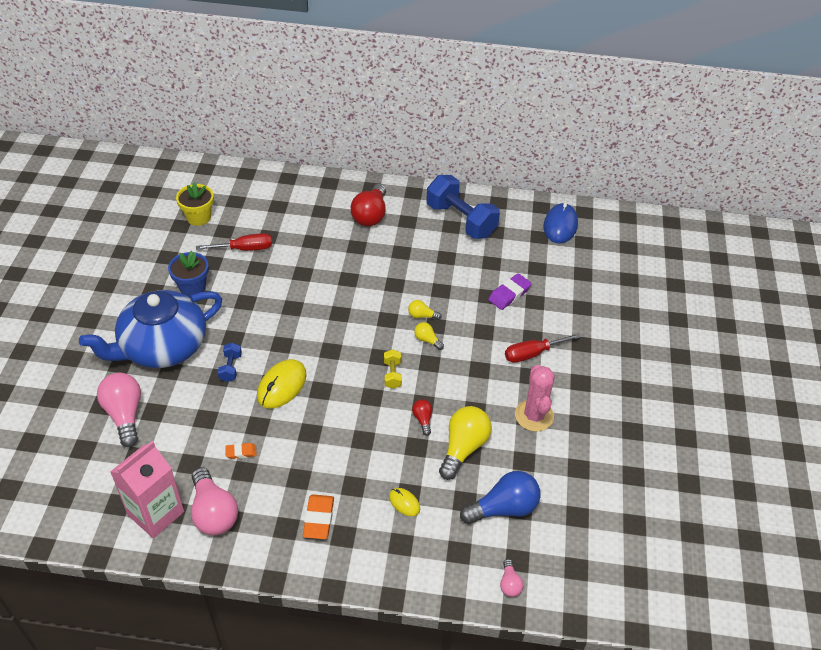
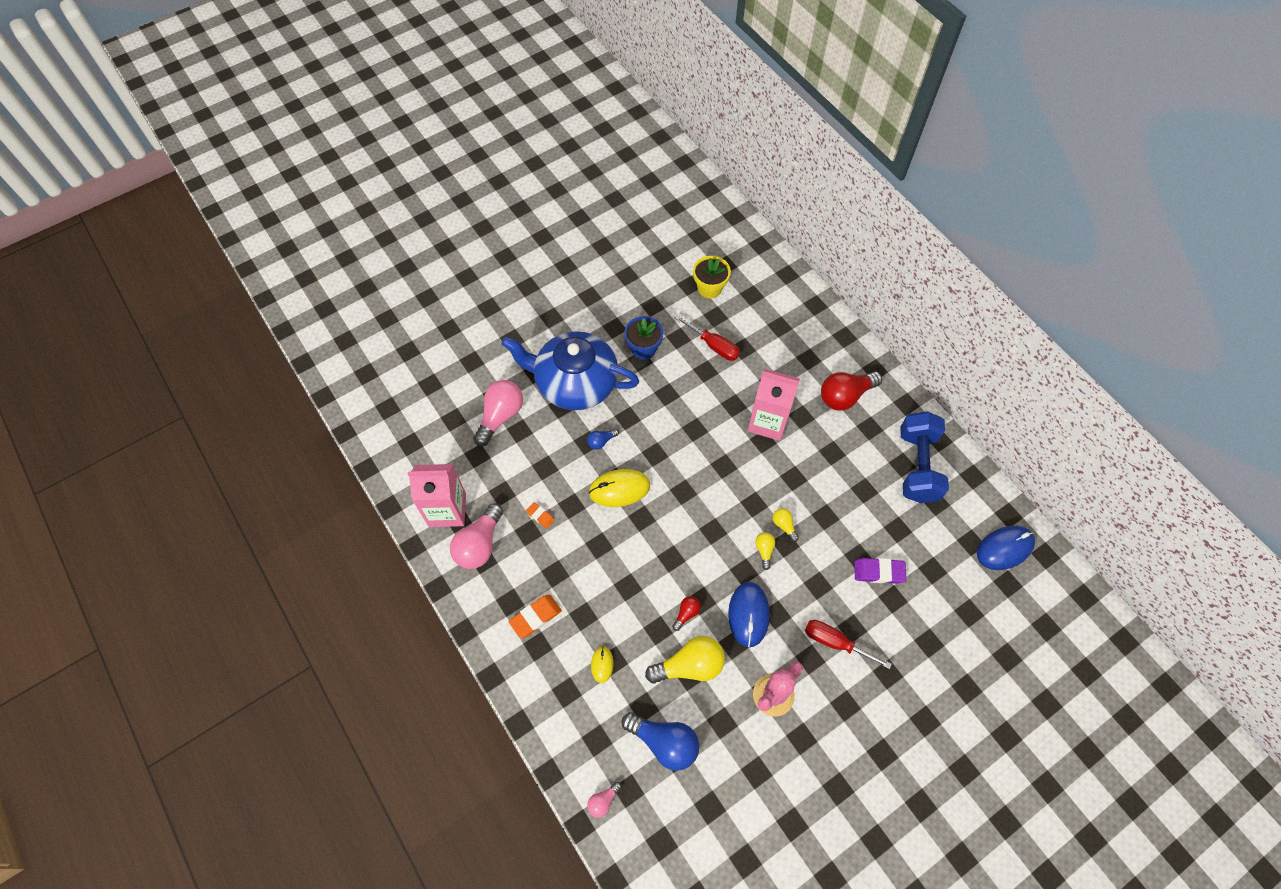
camera: 50 degrees right, 15 degrees up
(230, 368) = (601, 441): blue dumbbell -> blue light bulb
(338, 266) = (768, 422): none -> pink carton
(392, 374) = (705, 555): yellow dumbbell -> none
(463, 384) = (748, 614): none -> blue mouse

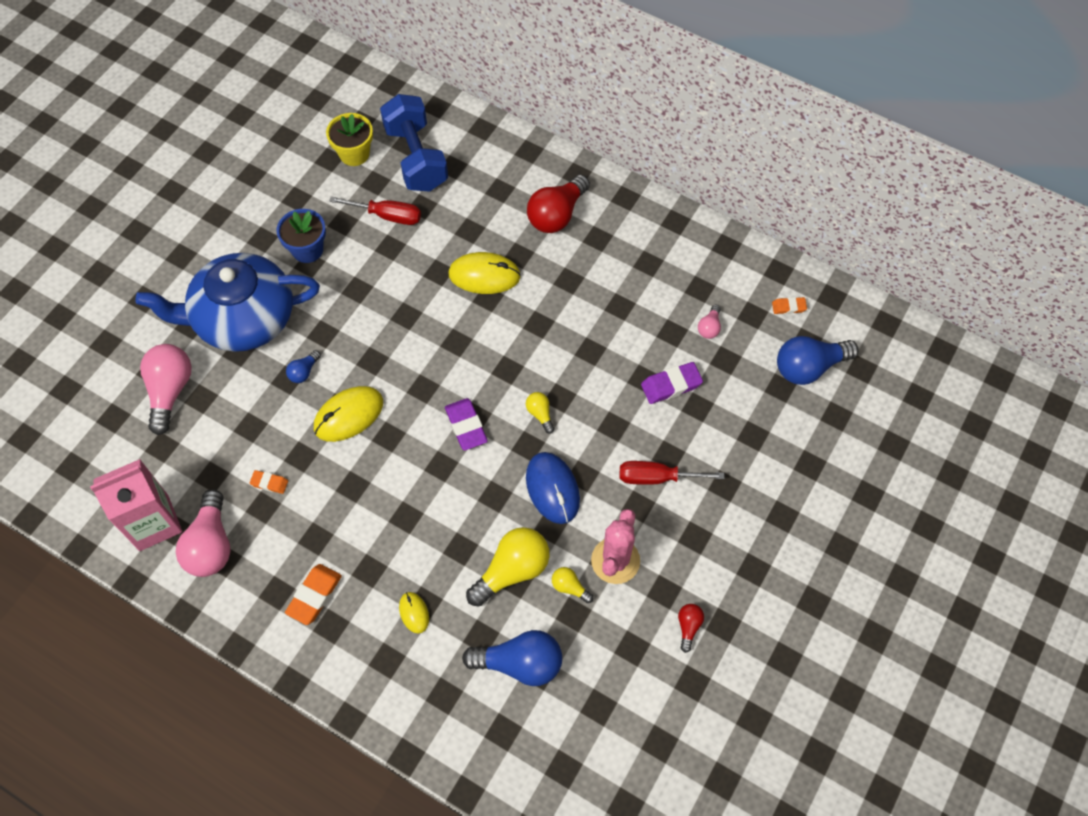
camera: 25 degrees left, 0 degrees up
(603, 801) = (480, 756): pink light bulb -> pink light bulb (709, 327)
(686, 613) = (484, 517): red light bulb -> red light bulb (688, 627)
(703, 535) = (466, 426): none -> purple eraser
(768, 422) = (484, 275): pink carton -> yellow mouse
(784, 525) = (550, 378): yellow light bulb -> yellow light bulb (569, 587)
(917, 466) = (664, 258): blue dumbbell -> blue dumbbell (416, 158)
(1000, 606) = (808, 367): none -> blue light bulb
(1004, 548) = (788, 307): blue mouse -> orange eraser

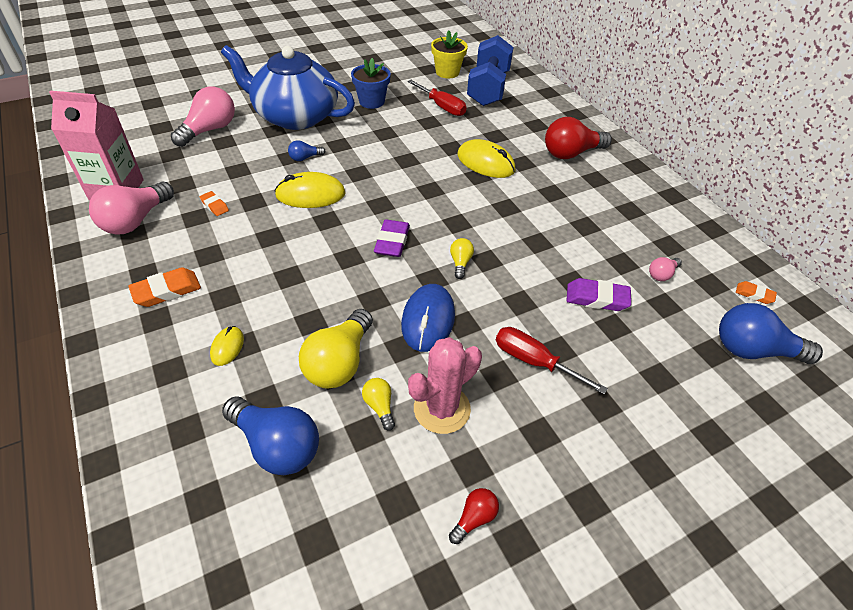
camera: 30 degrees right, 15 degrees down
(512, 570) = (339, 362): yellow light bulb -> yellow light bulb turned 120 degrees clockwise

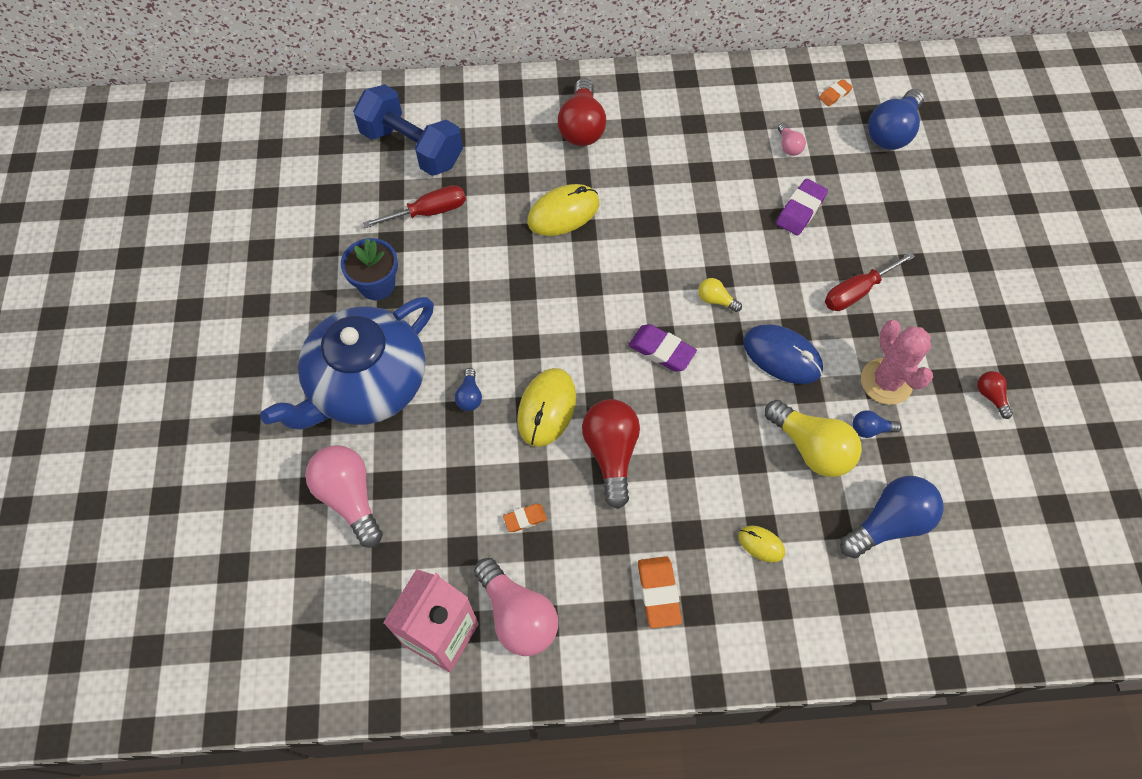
camera: 65 degrees left, 15 degrees up
(285, 236) = (611, 453): none -> red light bulb
(379, 406) = (870, 429): yellow light bulb -> blue light bulb
(447, 72) = (349, 175): yellow flower pot -> none

